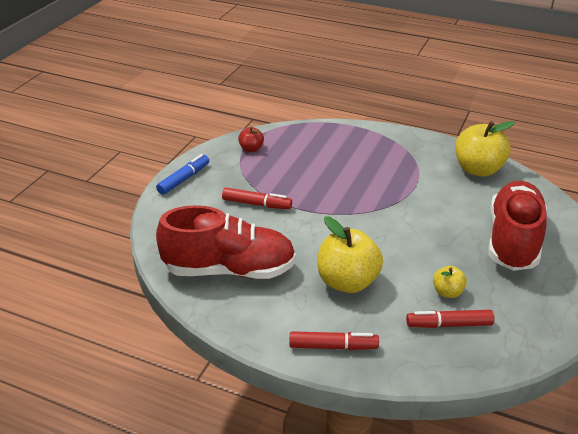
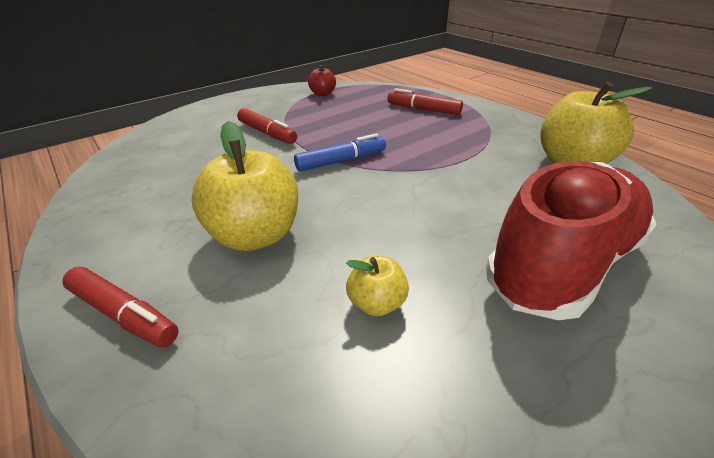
camera: 30 degrees right, 0 degrees up
(184, 179) = (234, 101): blue marker -> blue marker (341, 161)
(229, 270) = (156, 180): red shoe -> none
(449, 324) = (324, 360): red marker -> red marker (423, 109)

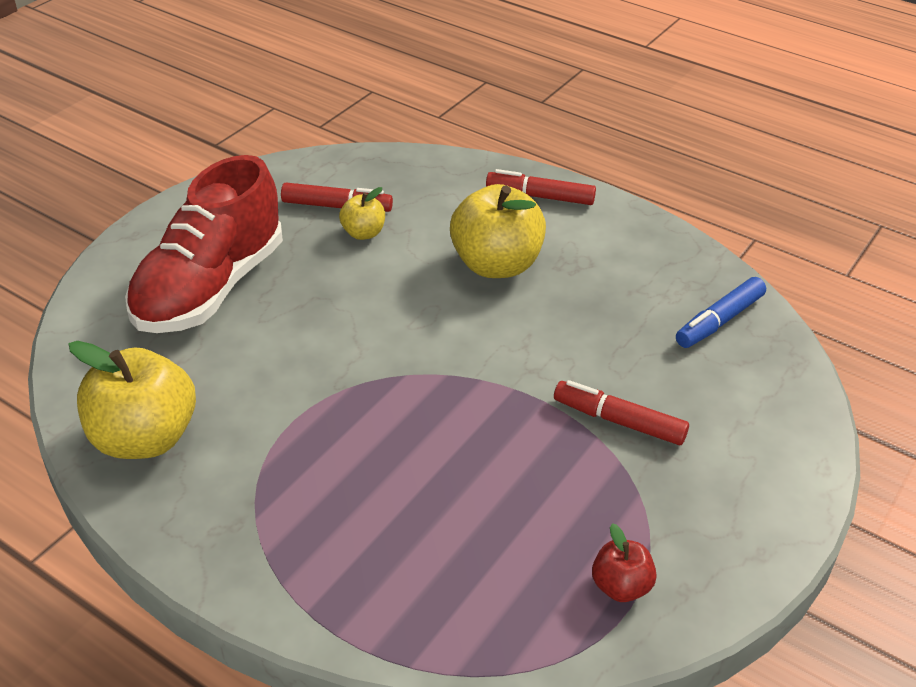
camera: 160 degrees right, 5 degrees up
(341, 161) = (468, 379): blue marker -> blue marker (719, 321)
(423, 109) = (382, 557): red marker -> red marker (337, 207)

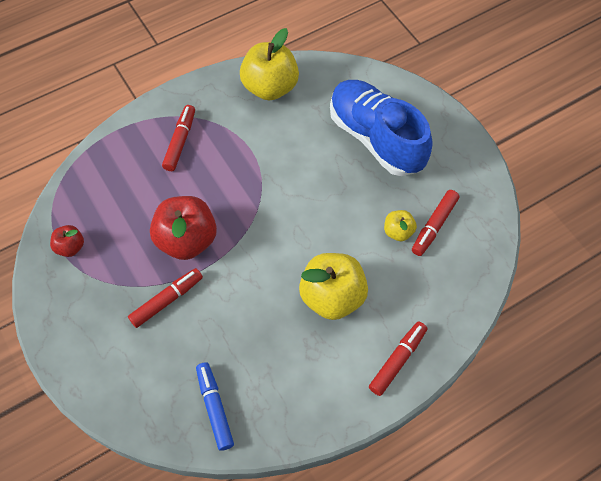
camera: 115 degrees right, 20 degrees up
(210, 288) = (376, 138): red shoe -> blue shoe
(320, 520) = (180, 141): none -> red marker
(507, 436) = (187, 240): none -> red apple

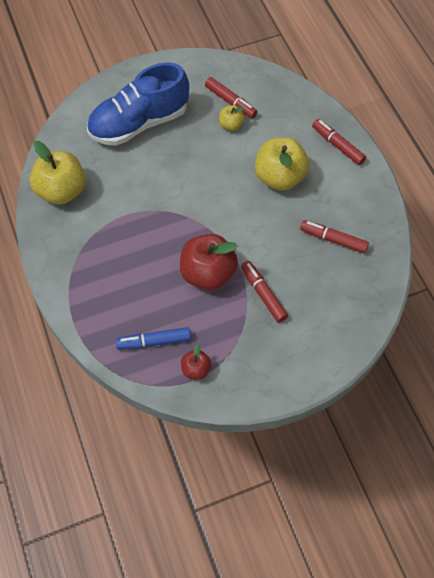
camera: 80 degrees left, 0 degrees up
(180, 141) = (102, 269): red marker -> red marker (333, 239)
(215, 408) = (361, 268): blue marker -> blue marker (154, 341)

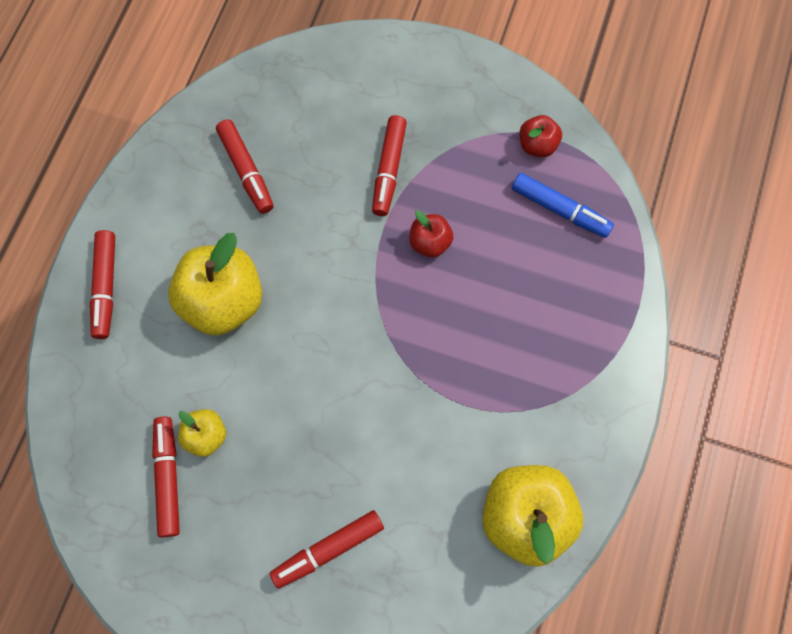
camera: 140 degrees left, 10 degrees up
(139, 123) = (328, 549): blue shoe -> red marker
(208, 273) = (430, 242): red apple -> red apple, size x0.50

